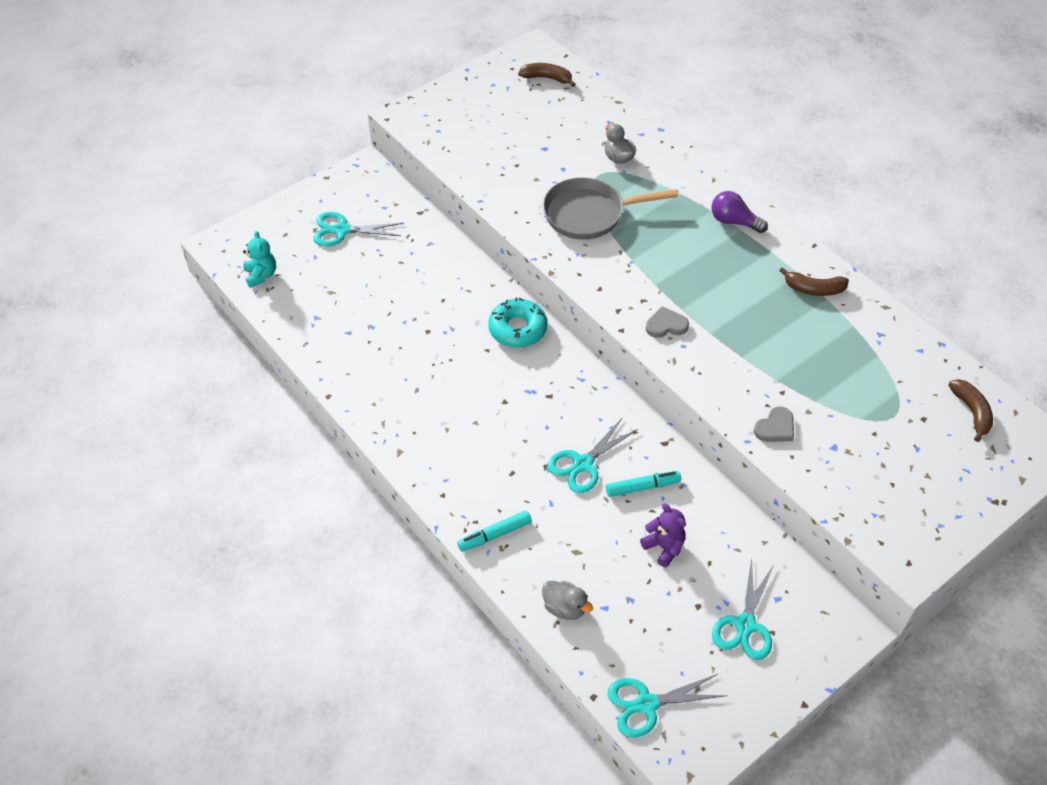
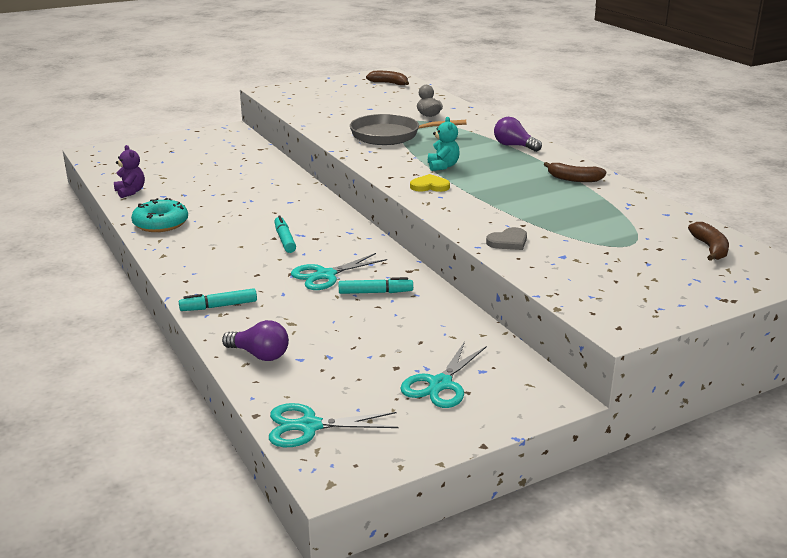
camera: 10 degrees right, 25 degrees down
(261, 275) = (113, 166): turquoise teddy bear -> turquoise teddy bear (442, 166)
(342, 230) = (192, 152): turquoise scissors -> none
(517, 329) = (307, 204): turquoise donut -> turquoise donut (161, 223)
(517, 403) = (284, 240): none -> turquoise marker
(564, 607) = (260, 355): grey duck -> purple light bulb
(664, 547) = (379, 328): purple teddy bear -> purple teddy bear (130, 192)
(666, 325) = (429, 186): grey heart -> yellow heart

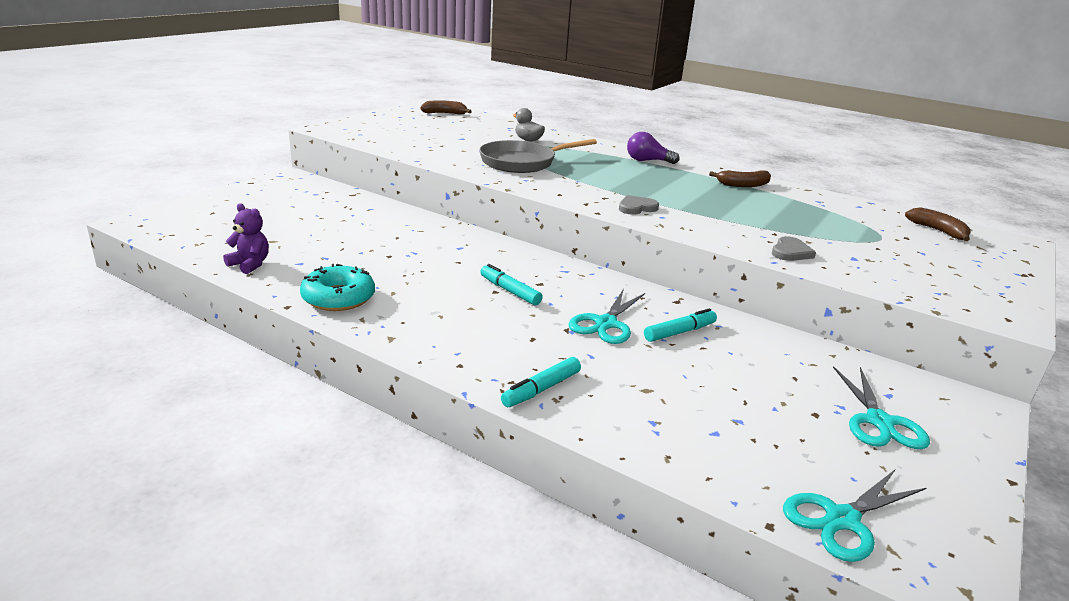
camera: 30 degrees left, 0 degrees up
(260, 355) = (667, 440): purple light bulb -> none
(429, 186) = (636, 208): yellow heart -> grey heart
(442, 166) = (617, 187): turquoise teddy bear -> none

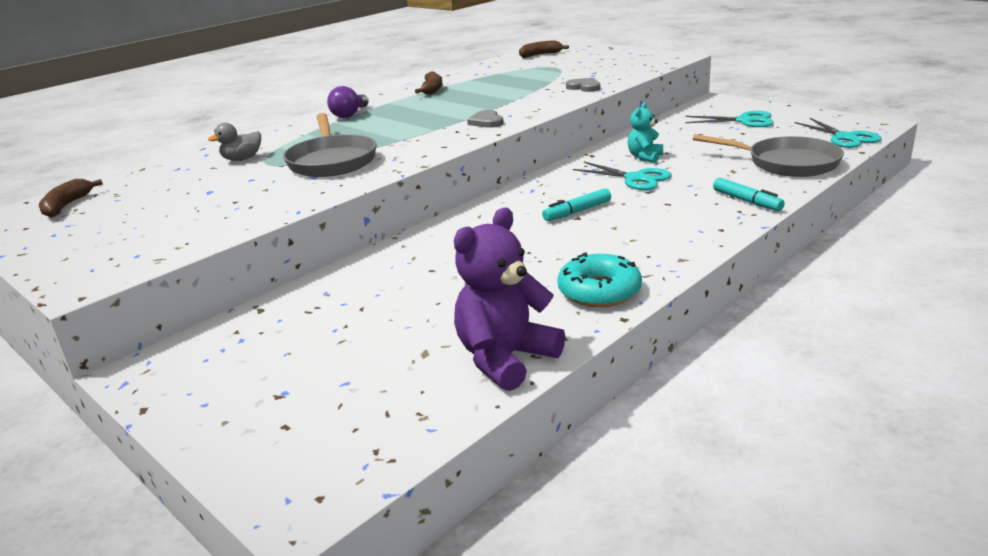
camera: 75 degrees left, 0 degrees up
(250, 264) = (505, 359): purple teddy bear -> purple teddy bear, size x1.76
(679, 332) = (645, 157): turquoise marker -> turquoise teddy bear
(688, 437) = (787, 163): none -> grey pan

